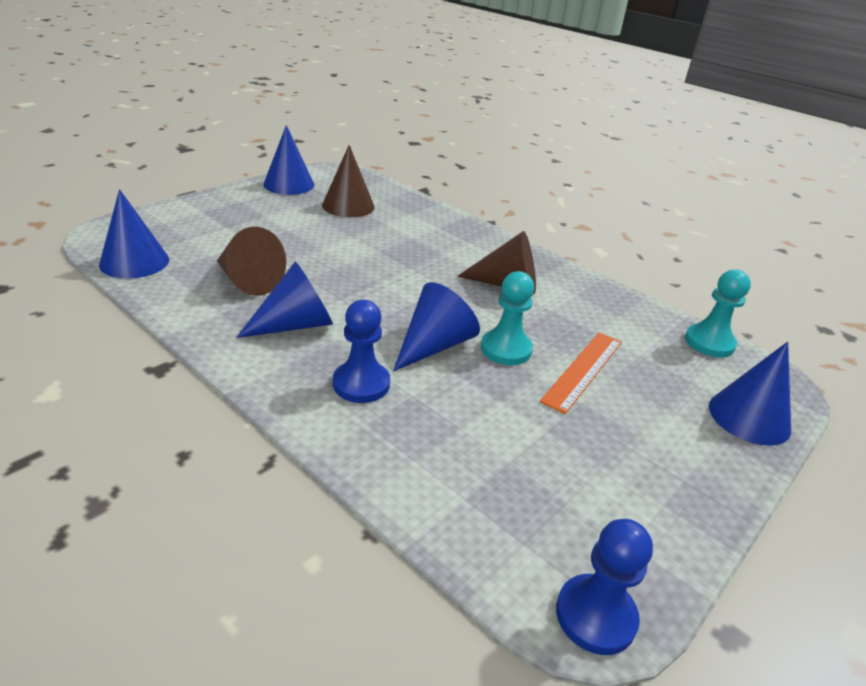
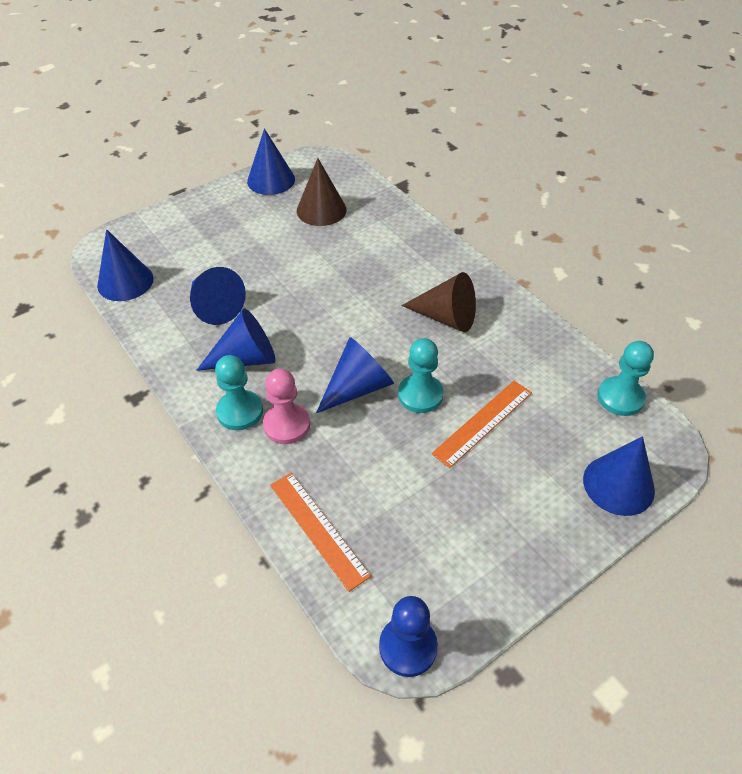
camera: 15 degrees right, 15 degrees up
(248, 281) = (215, 306): brown cone -> blue cone
(299, 374) = (240, 411): none -> turquoise pawn
(361, 384) = (287, 425): blue pawn -> pink pawn
(432, 489) = (318, 529): none -> orange ruler

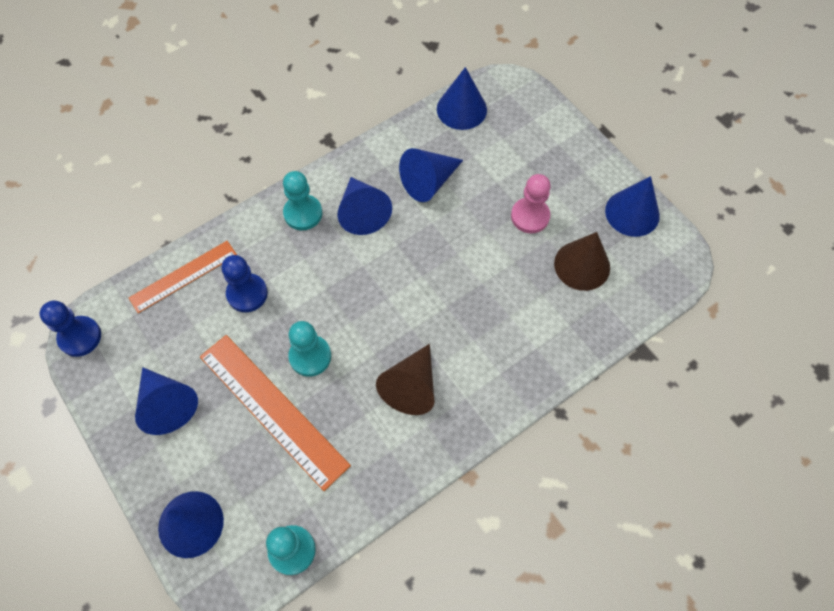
camera: 90 degrees right, 15 degrees up
(287, 425) = (286, 249): pink pawn -> pink pawn (530, 216)
(344, 458) = (247, 293): none -> blue pawn
(358, 387) = (323, 303): blue cone -> blue cone (167, 404)
(483, 422) = (273, 409): orange ruler -> orange ruler, size x1.59

